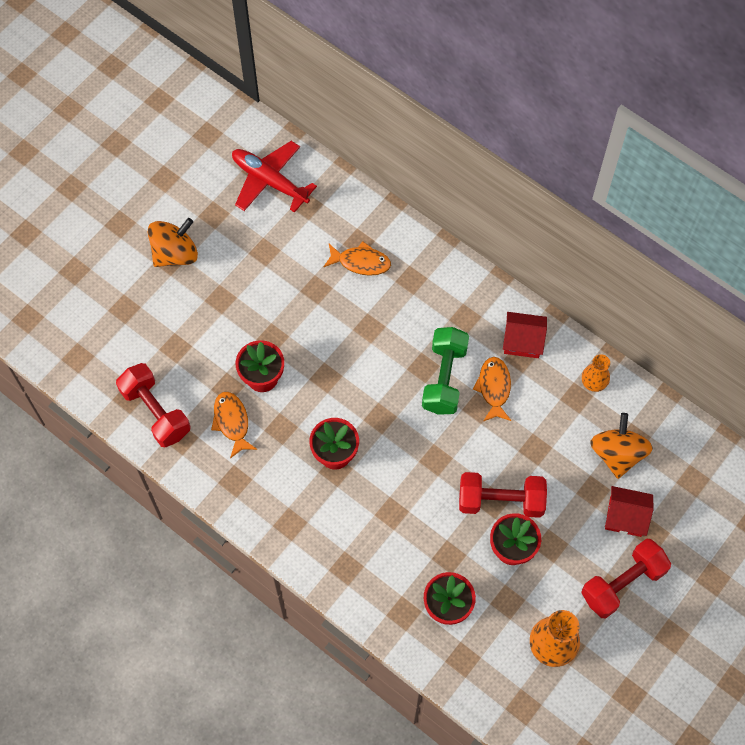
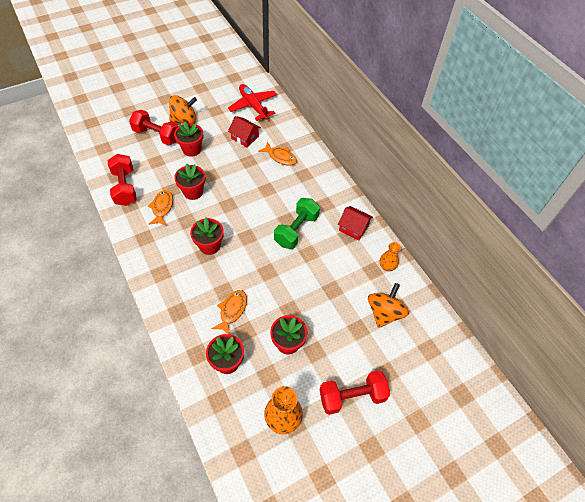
camera: 20 degrees right, 10 degrees down
(218, 304) = (191, 149): none -> red flower pot
(494, 388) = (323, 246): orange fish -> orange fish (232, 310)
(500, 501) = (295, 311): red dumbbell -> red dumbbell (157, 135)
(625, 516) = (373, 354): red house -> red house (245, 137)

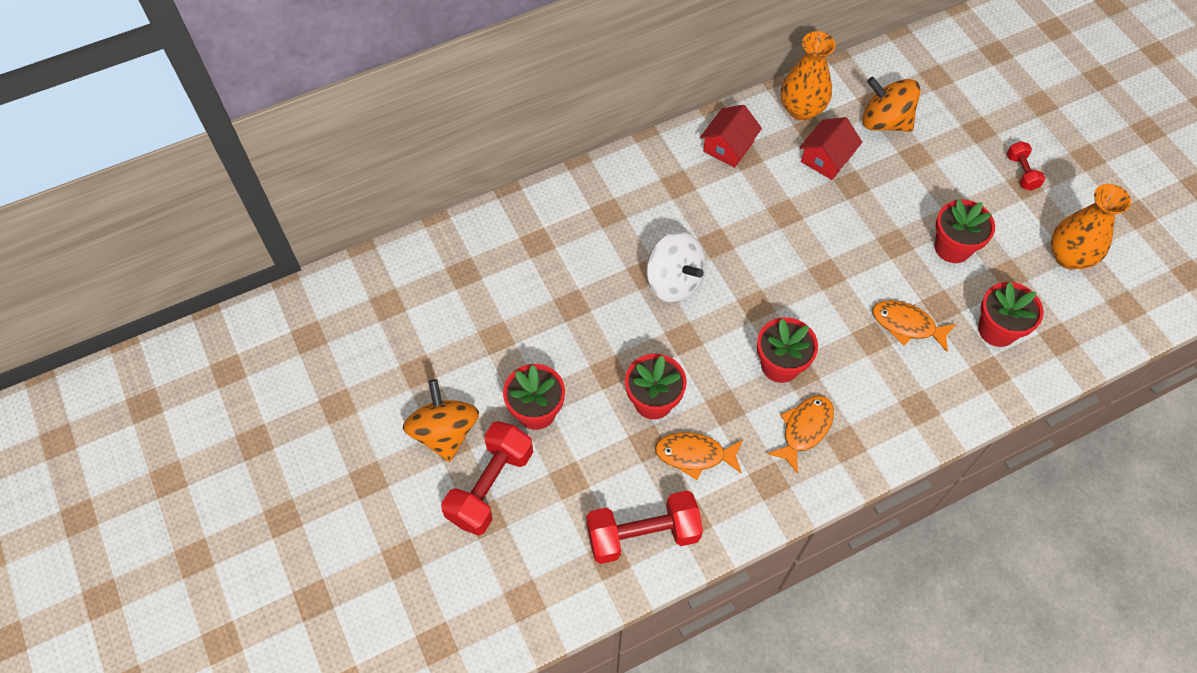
camera: 85 degrees left, 5 degrees up
(245, 137) = (505, 312): red house -> red house (826, 158)
(253, 106) = (410, 297): red plane -> none
(262, 201) = (674, 281): none -> white spinning top
(280, 157) = (562, 249): orange fish -> orange fish (804, 429)
(296, 230) = (737, 229): green dumbbell -> none
(352, 396) = (1021, 172): red dumbbell -> red dumbbell, size x0.52
(387, 266) = (801, 109): orange vase -> orange vase, size x1.65

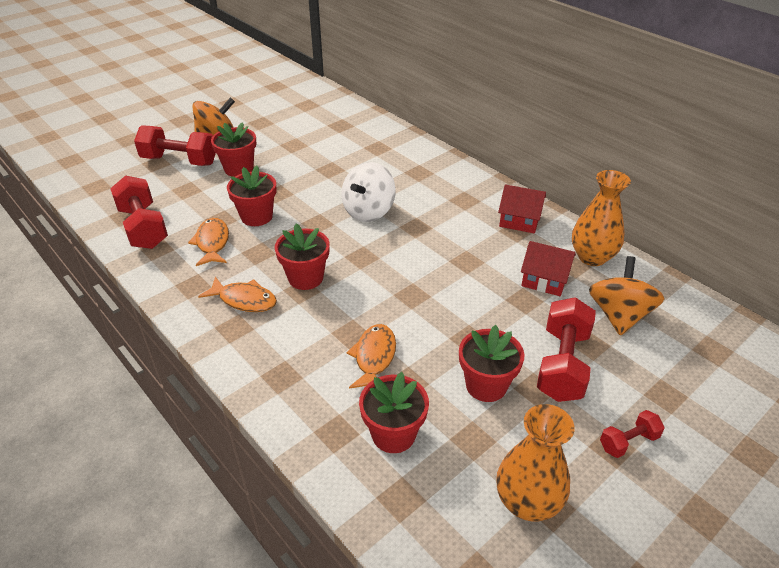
camera: 75 degrees right, 20 degrees down
(937, 185) = (562, 364): none -> red dumbbell

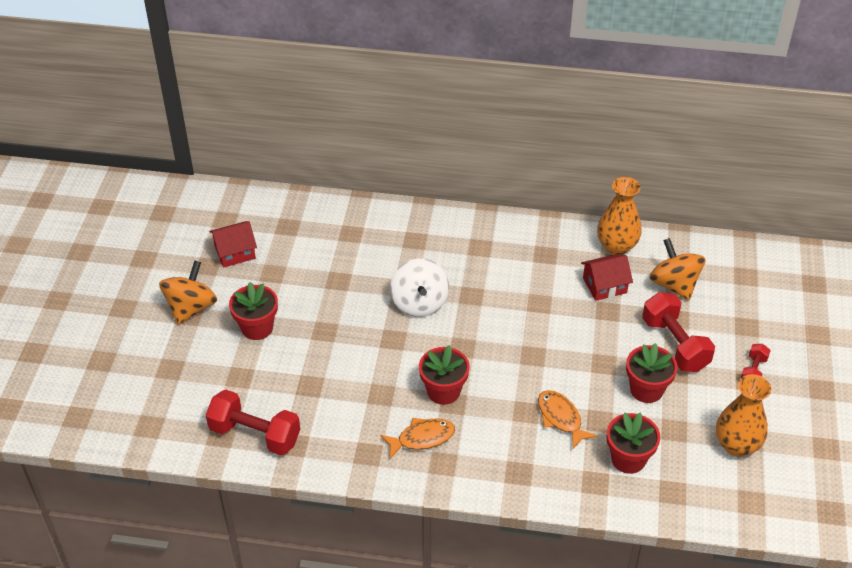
camera: 40 degrees left, 5 degrees up
(179, 161) = (189, 352): red dumbbell -> none
(212, 243) = (333, 410): orange fish -> none
(256, 216) = (336, 364): red flower pot -> none
(519, 220) = (538, 242): red house -> red house (235, 252)

